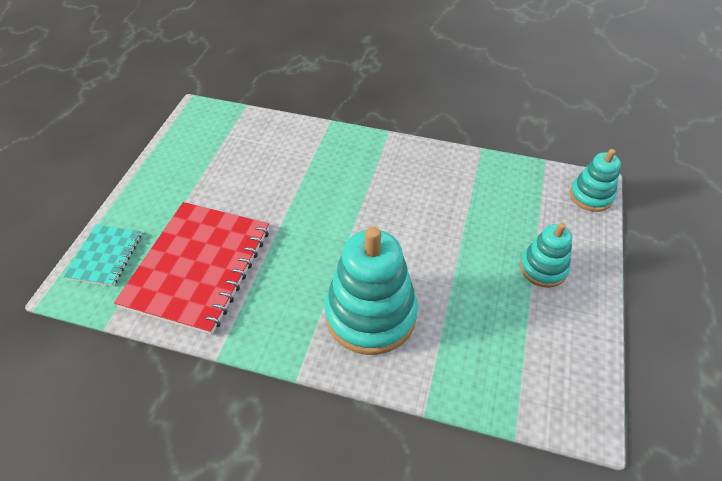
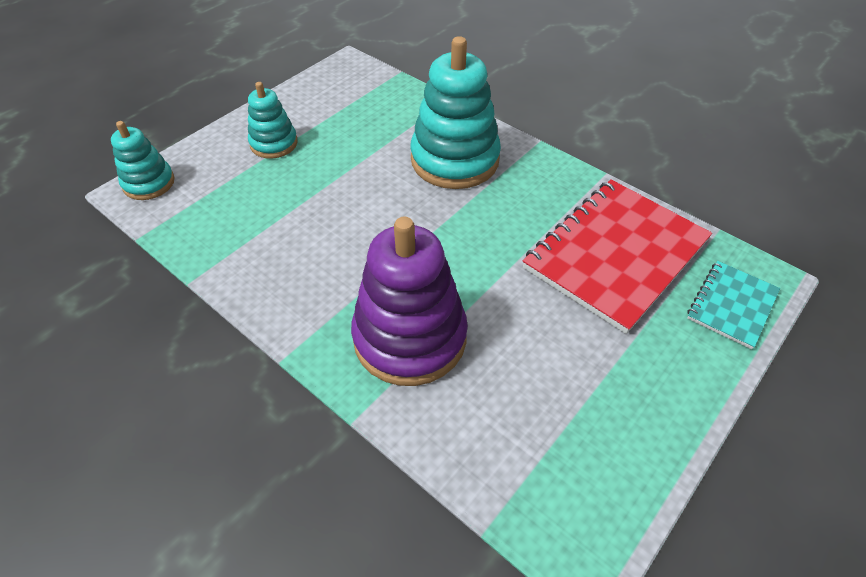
camera: 155 degrees left, 0 degrees up
(324, 163) = (410, 337): none -> purple stacking toy

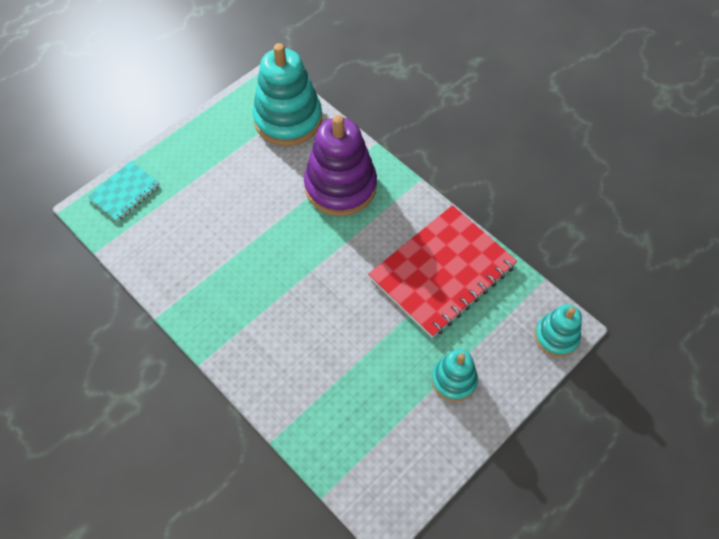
camera: 175 degrees left, 10 degrees up
(454, 160) = (285, 344): turquoise stacking toy -> turquoise stacking toy (288, 119)
(615, 254) = (184, 236): red notebook -> red notebook (442, 272)

